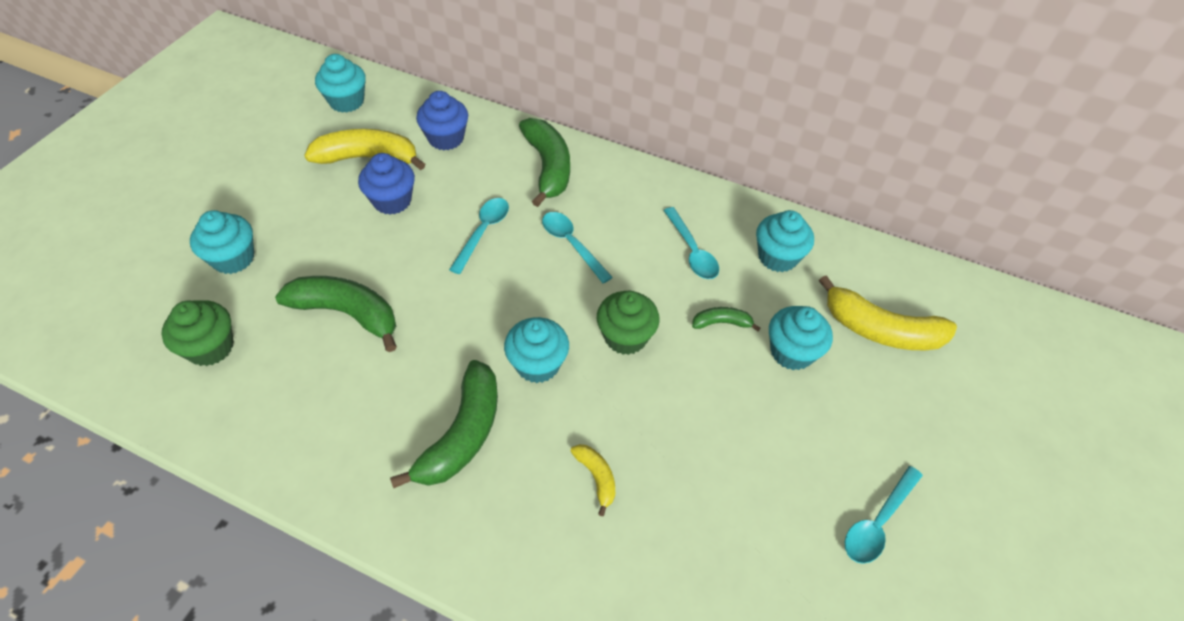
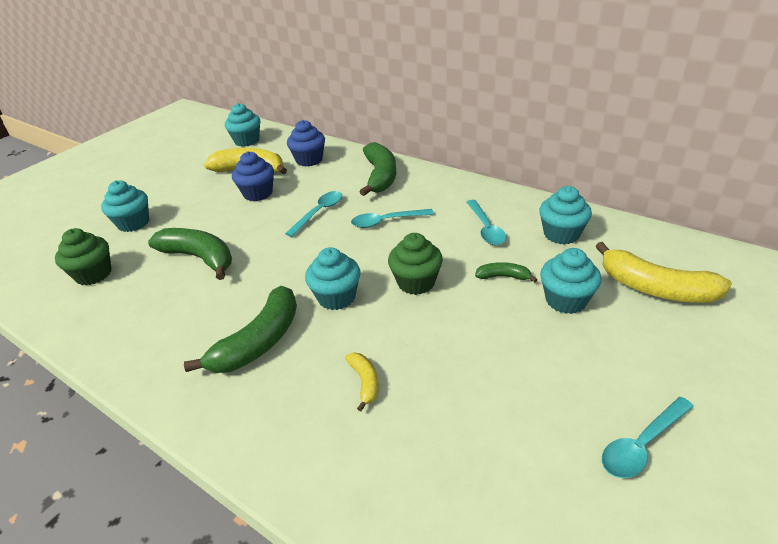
camera: 15 degrees right, 15 degrees down
(571, 244) = (386, 221): turquoise spoon -> turquoise spoon turned 75 degrees counterclockwise

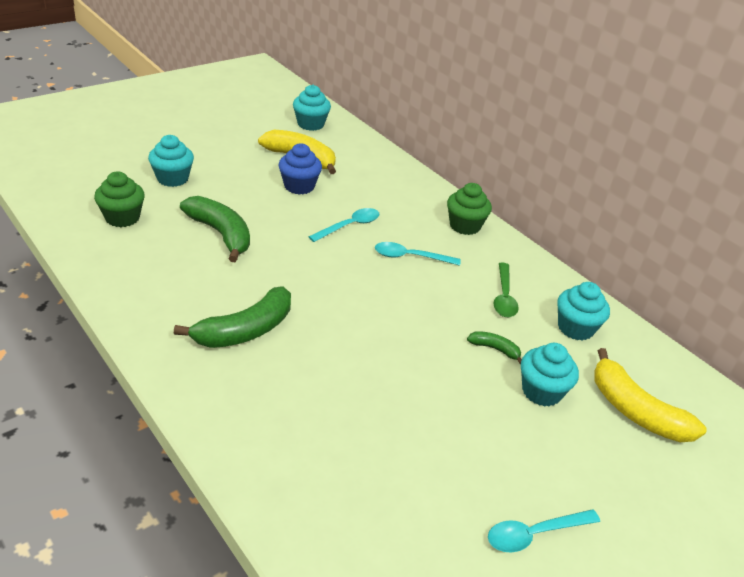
camera: 10 degrees right, 0 degrees up
(309, 160) = (364, 166): blue cupcake -> none
(336, 297) = (330, 314): turquoise cupcake -> none
(365, 382) = (322, 398): yellow banana -> none
(380, 176) = (427, 207): green banana -> none
(416, 282) = (409, 326): green cupcake -> green cupcake (465, 226)
(486, 228) = (504, 297): turquoise spoon -> green spoon

